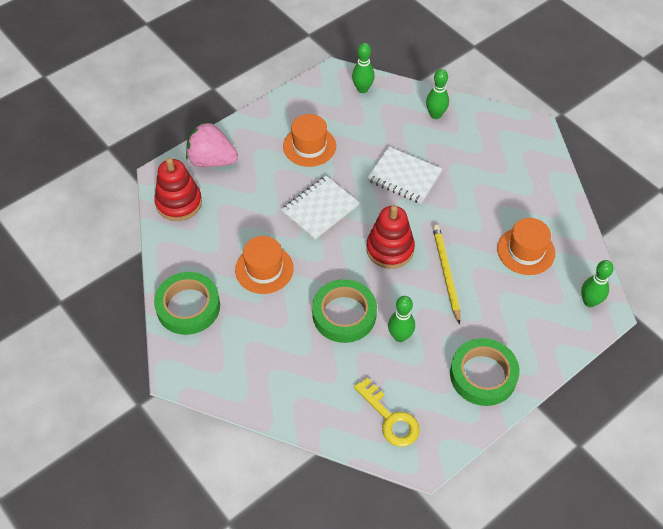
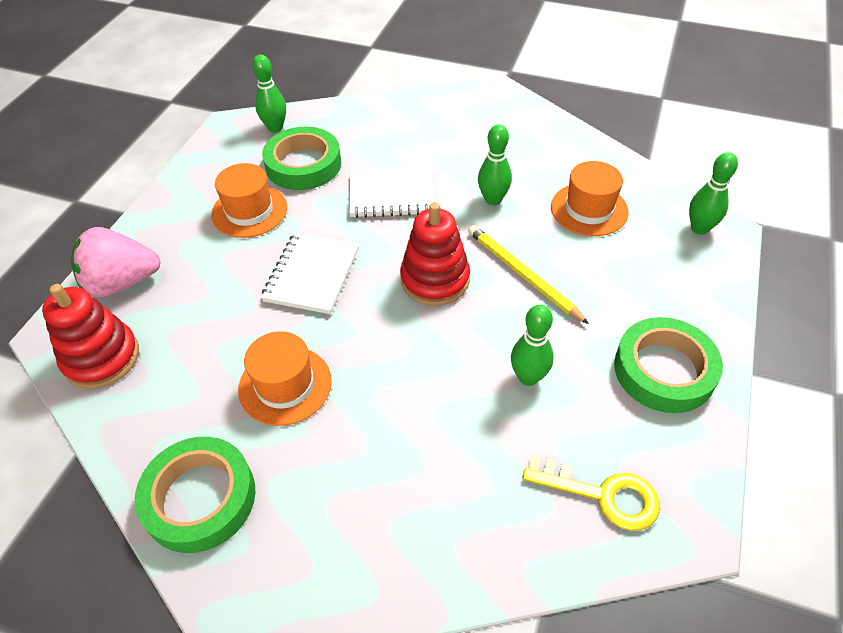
camera: 30 degrees left, 5 degrees down
(344, 314) = (436, 388): green tape -> green tape (303, 165)
(435, 115) = (379, 120): green bowling pin -> green bowling pin (493, 200)

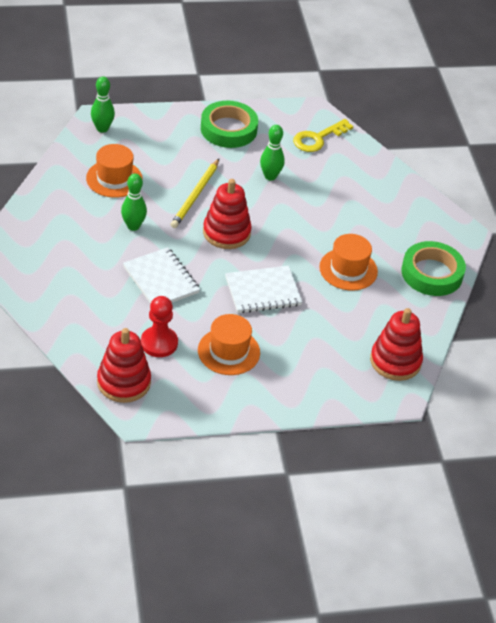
camera: 125 degrees left, 5 degrees down
(122, 283) = (338, 386): pink strawberry -> none
(275, 128) = (123, 382): green bowling pin -> red stacking toy
(303, 165) = (159, 343): green tape -> red pawn
(602, 495) = (318, 138): yellow key -> yellow key turned 120 degrees counterclockwise

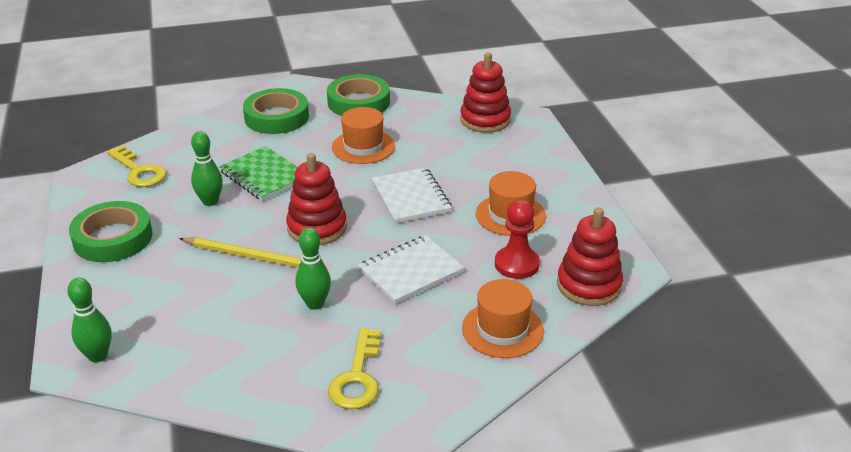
camera: 90 degrees left, 10 degrees down
(52, 241) = (357, 377): none -> yellow key
(114, 178) = (216, 331): orange hat -> orange hat (502, 329)
(305, 206) = (264, 176): none -> green notebook
(403, 217) = (276, 117): none -> green tape

